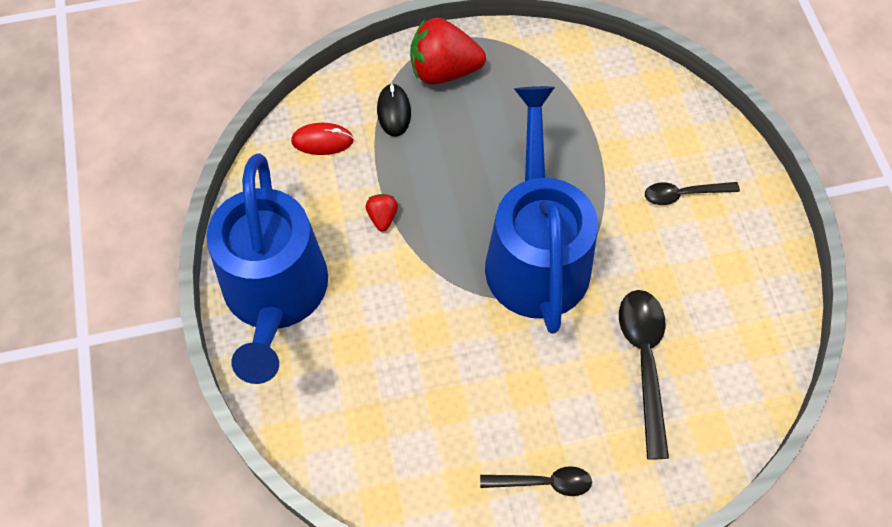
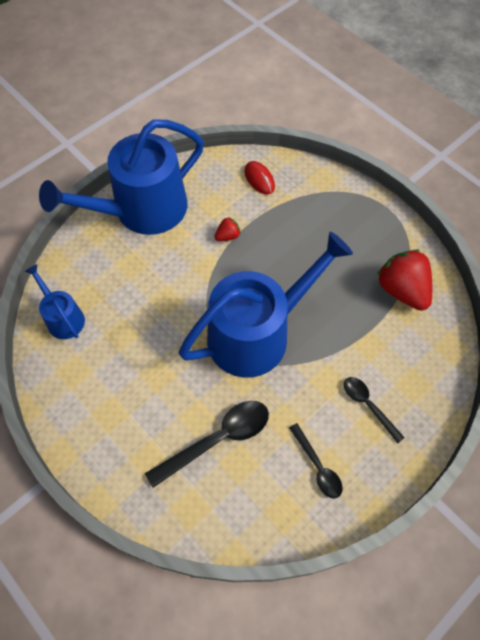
camera: 60 degrees right, 0 degrees up
(379, 465) = (63, 318): none -> blue watering can
(394, 112) = (307, 204): black mouse -> none
(444, 71) = (357, 214): red strawberry -> red strawberry (402, 290)
(543, 483) = (97, 416): black spoon -> black spoon (317, 466)

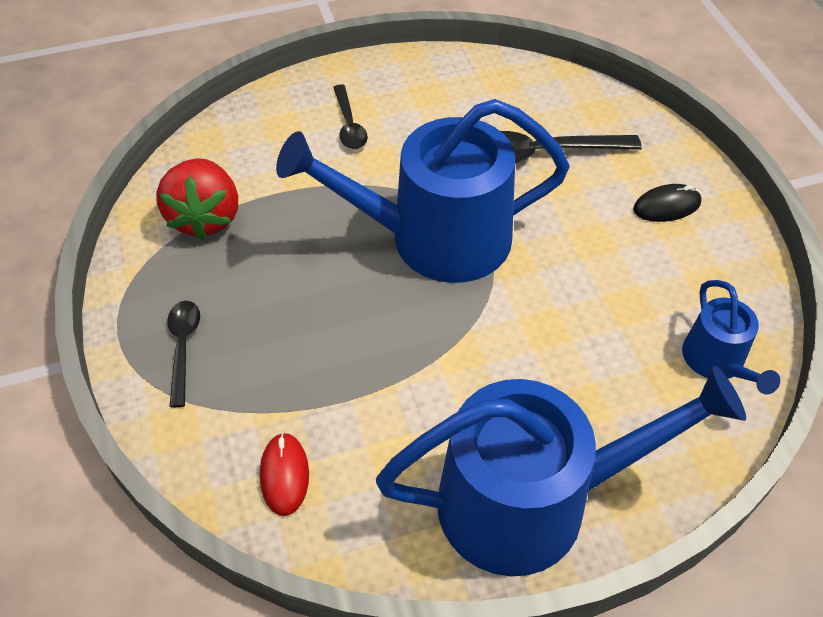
camera: 155 degrees left, 10 degrees down
(114, 426) = (666, 206): none -> black mouse
(227, 236) = (401, 389): red strawberry -> none
(317, 466) = (442, 98): black spoon -> black spoon (183, 347)

